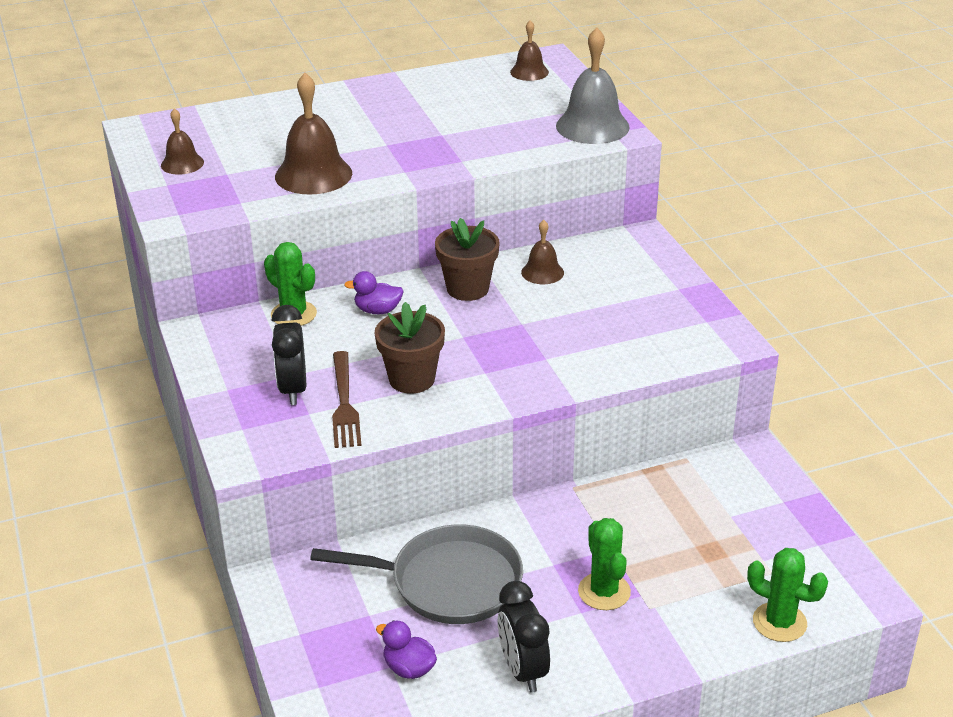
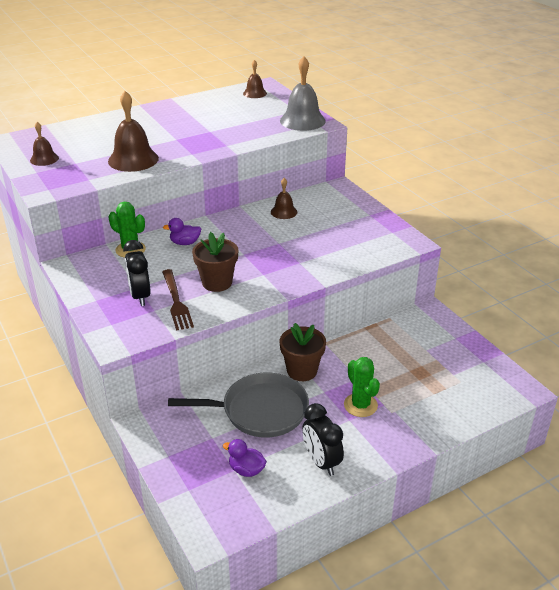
camera: 10 degrees left, 0 degrees up
(467, 289) = (239, 225): brown flower pot -> brown flower pot (302, 371)
(779, 622) = (474, 412): green cactus -> none

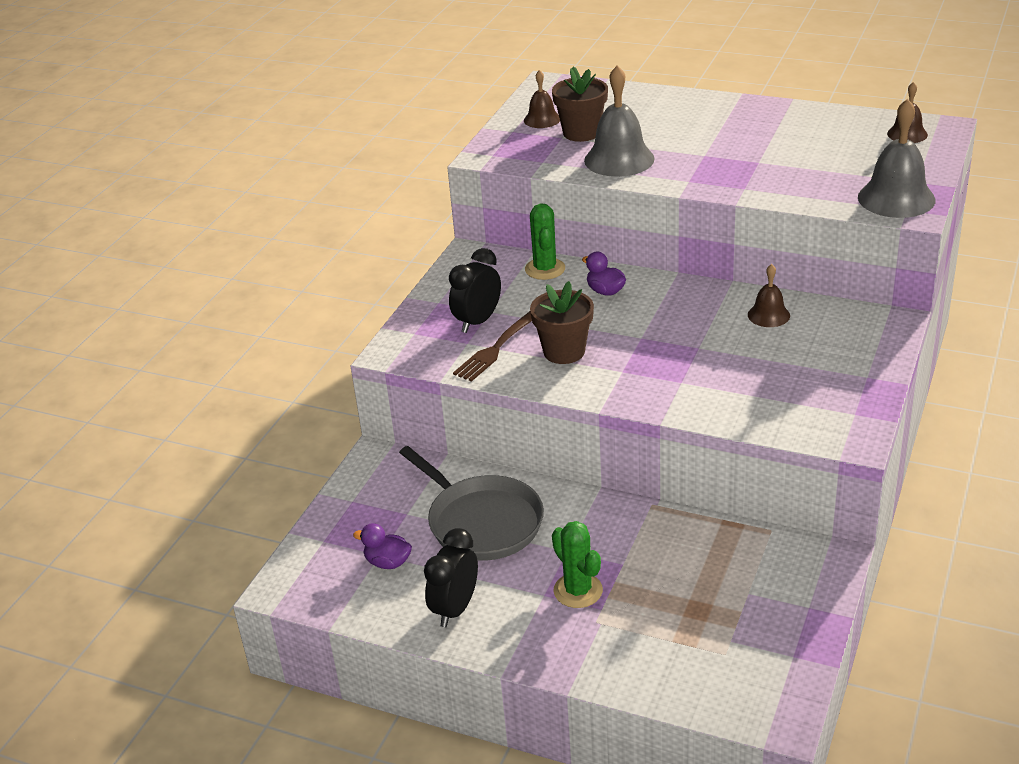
camera: 55 degrees right, 0 degrees up
(133, 159) = (619, 159): brown bell -> grey bell
(246, 470) = (388, 562): purple duck -> purple duck turned 60 degrees counterclockwise
(302, 371) = (580, 515): brown flower pot -> brown flower pot (581, 133)
(360, 405) = (578, 591): green cactus -> green cactus turned 60 degrees counterclockwise

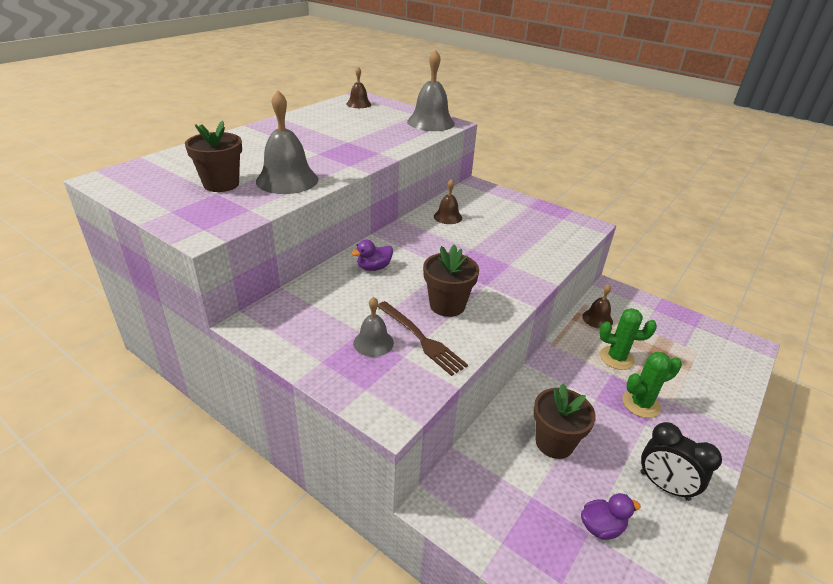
camera: 80 degrees left, 0 degrees up
(388, 562) = (601, 527): purple duck -> purple duck turned 135 degrees counterclockwise
(477, 322) = (373, 342): black clock -> grey bell
(482, 522) = (554, 443): grey pan -> brown flower pot
(542, 119) = (170, 194): brown bell -> brown bell (597, 319)
(545, 269) = (317, 288): green cactus -> green cactus (616, 358)

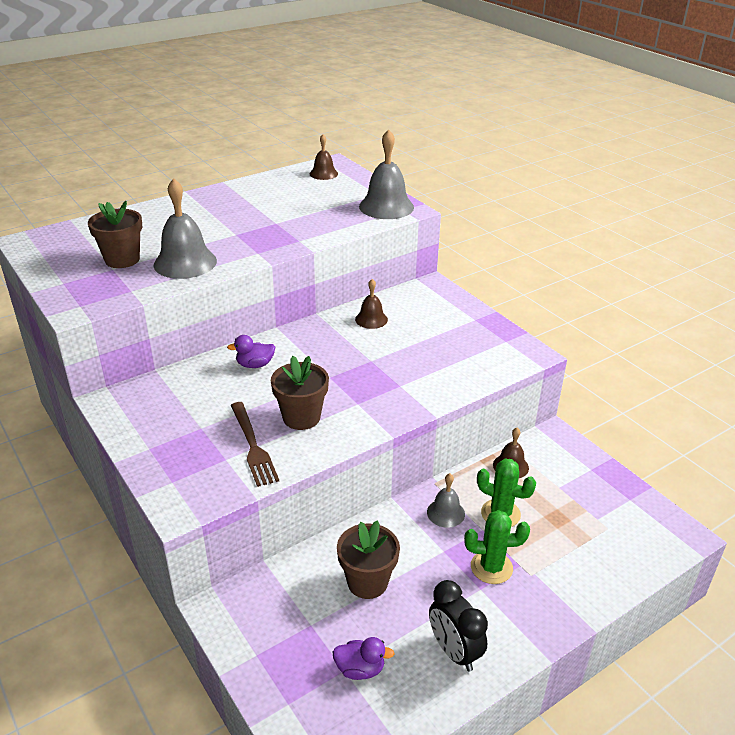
camera: 20 degrees right, 0 degrees up
(373, 342) = (206, 440): grey bell -> grey bell (446, 513)

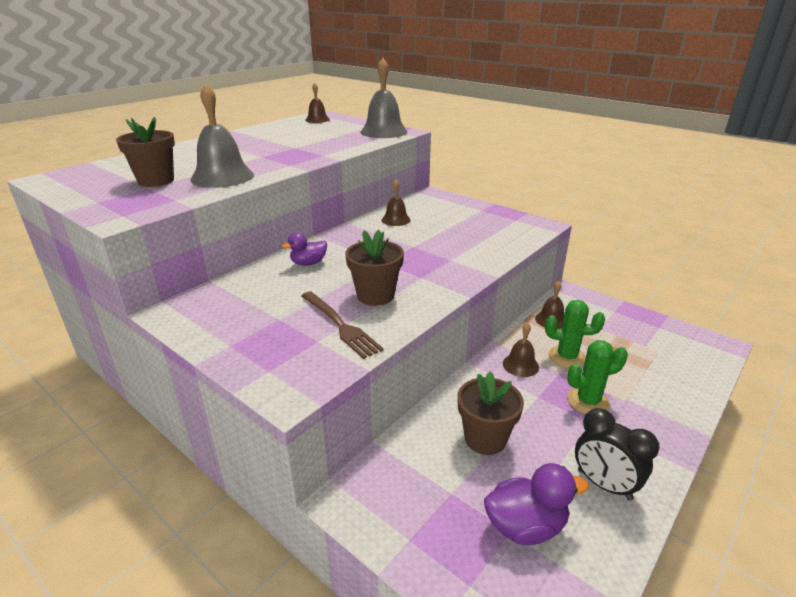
camera: 15 degrees left, 5 degrees down
(360, 669) = (525, 526): purple duck -> purple duck, size x1.52
(446, 513) = (520, 365): grey bell -> brown bell

